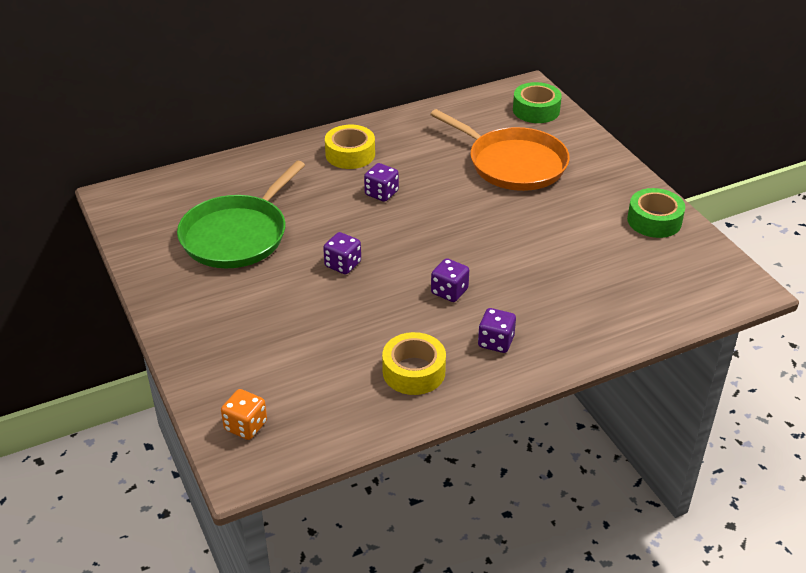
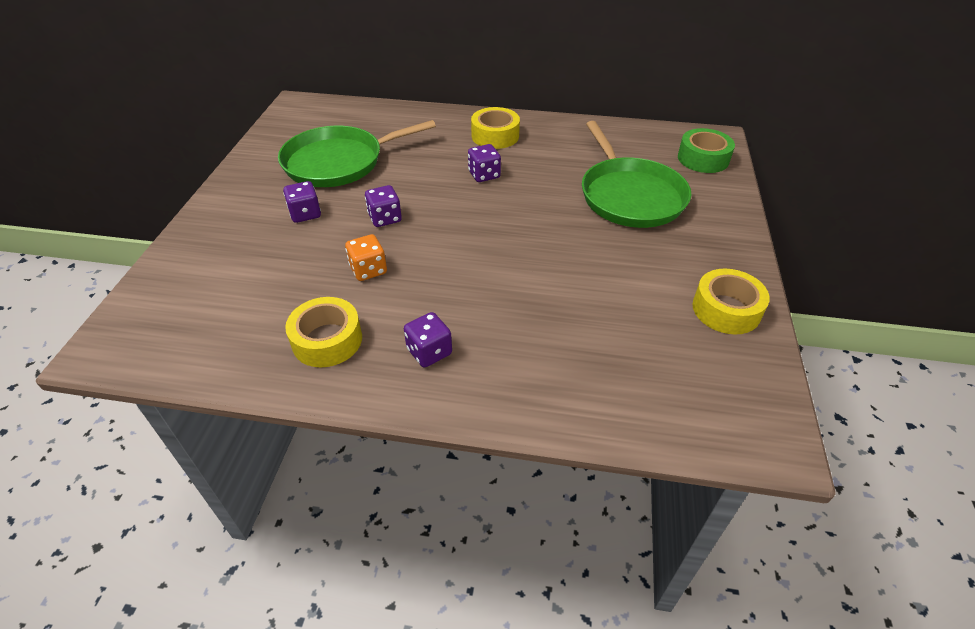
camera: 35 degrees right, 5 degrees up
(245, 426) = (151, 314): orange dice -> orange dice (368, 270)
(449, 291) = (443, 282): purple dice -> purple dice (305, 214)
(513, 163) = (630, 195): orange pan -> green pan
(654, 221) = (726, 309): green tape -> yellow tape

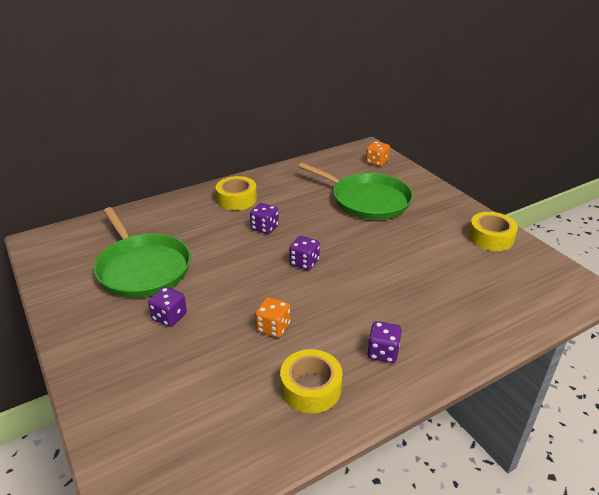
camera: 40 degrees left, 10 degrees down
(339, 162) = (143, 268): green pan -> green pan turned 60 degrees counterclockwise
(385, 218) = (236, 288): purple dice -> purple dice (304, 262)
(703, 159) = (376, 162): green tape -> orange dice

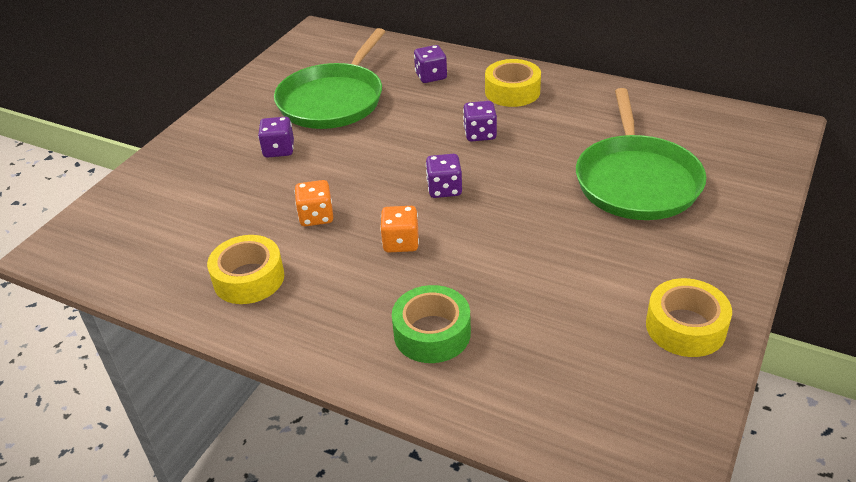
camera: 60 degrees right, 5 degrees up
(376, 162) = (750, 149): orange dice -> orange dice (401, 242)
(383, 352) = (340, 309): purple dice -> purple dice (431, 76)
(435, 322) = (432, 333): none -> green tape

